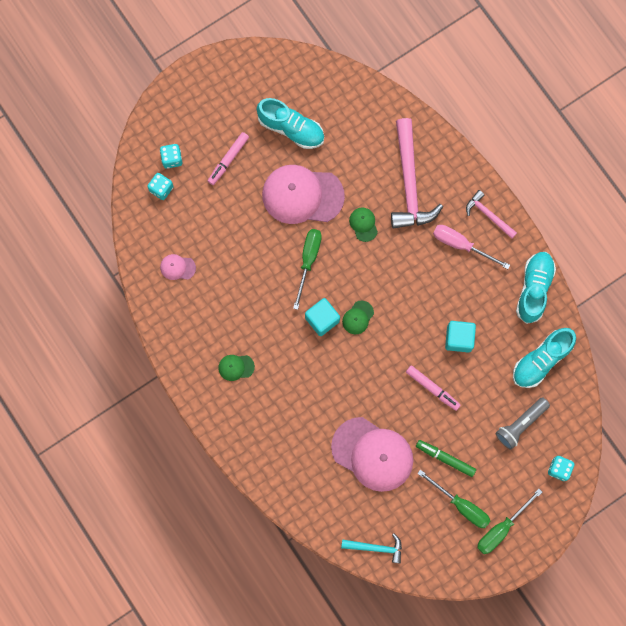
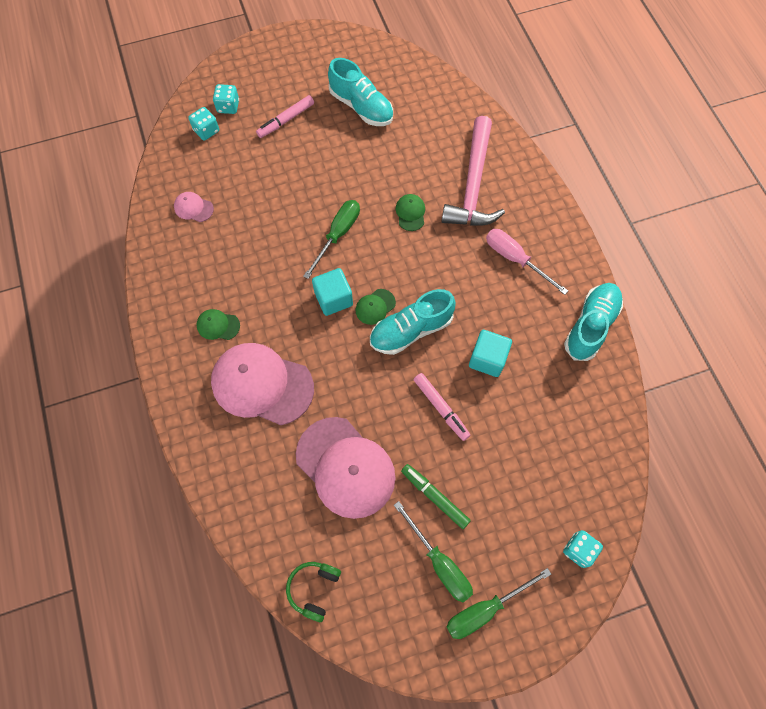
camera: 15 degrees right, 10 degrees down
(302, 195) = (352, 170): pink cap -> pink cap (262, 384)
(376, 548) = (314, 589): turquoise hammer -> green headphones
(488, 215) = (554, 236): pink hammer -> none
(520, 424) = (540, 479): grey flashlight -> none
(541, 360) = (583, 409): turquoise shoe -> turquoise shoe (411, 330)

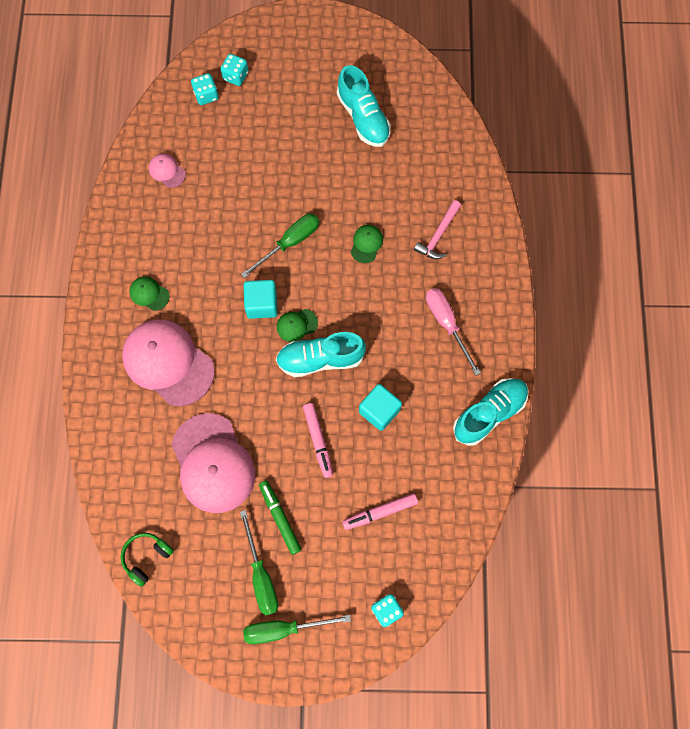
camera: 20 degrees right, 5 degrees up
(286, 120) = (285, 108): pink marker -> pink marker (380, 512)
(473, 185) = (438, 235): pink hammer -> pink hammer, size x0.52

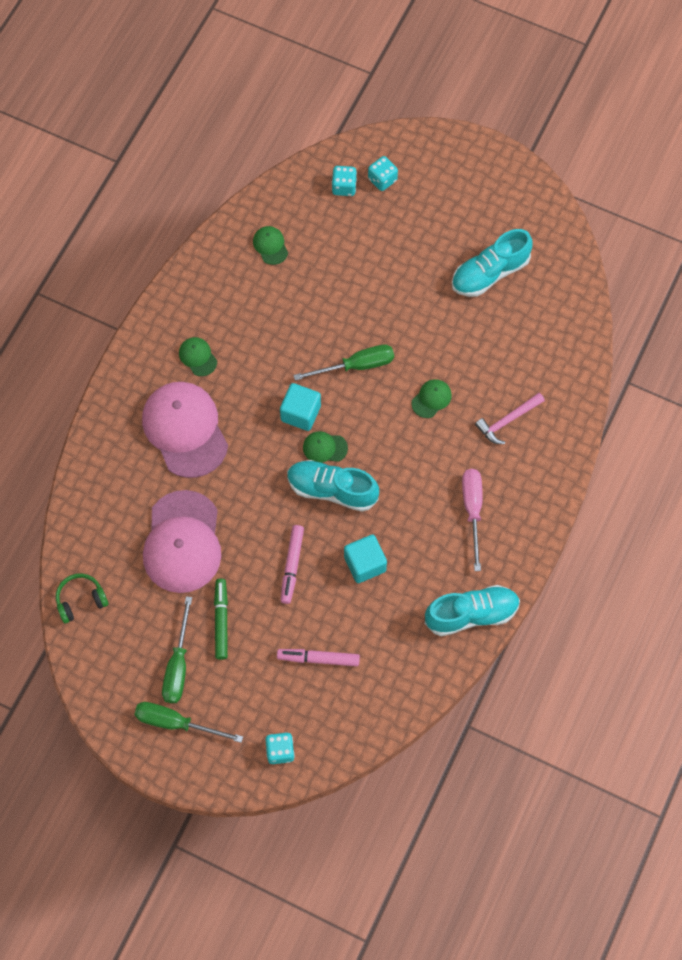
camera: 25 degrees right, 5 degrees down
(167, 171) = (270, 246): pink cap -> green cap
(363, 117) = (490, 273): turquoise shoe -> turquoise shoe turned 60 degrees clockwise

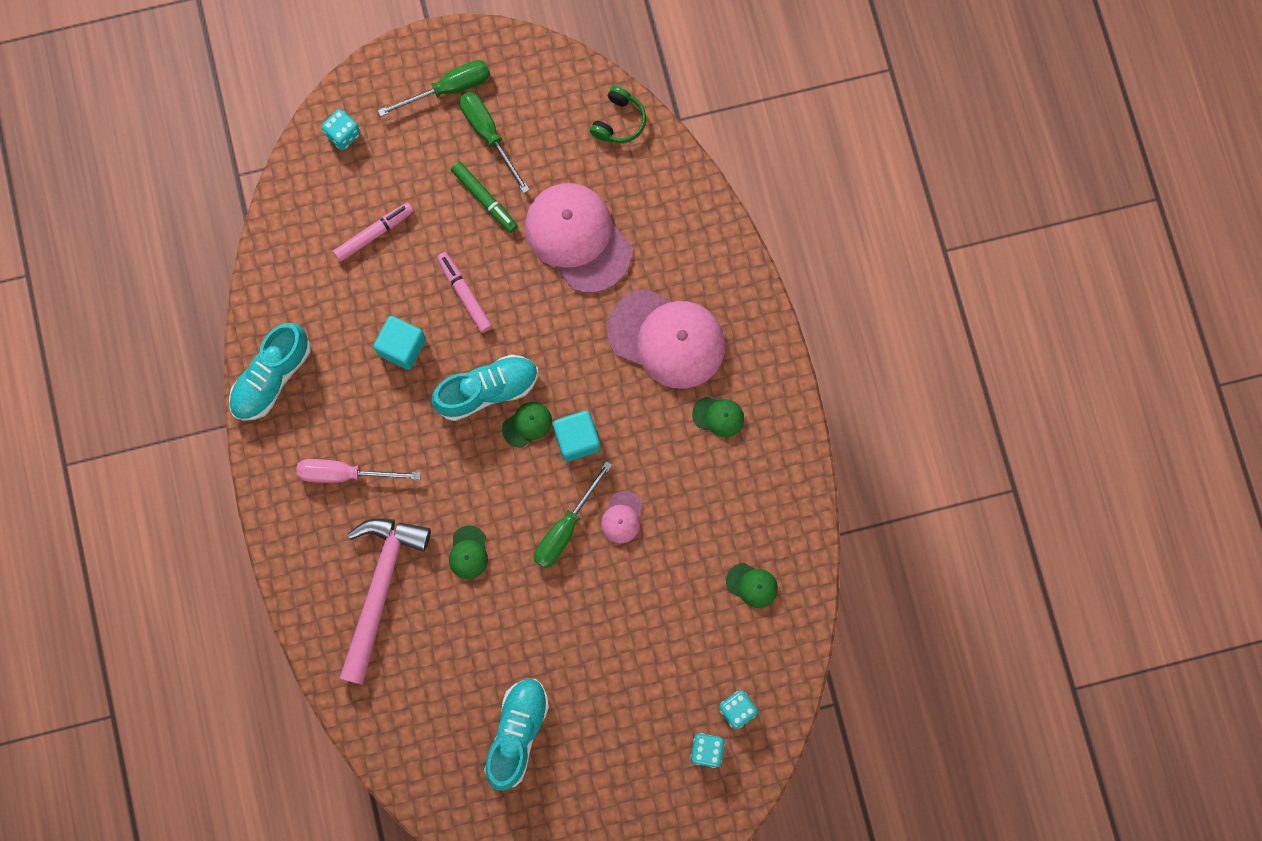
camera: 140 degrees right, 10 degrees up
(314, 345) = (622, 517): none -> pink cap
(472, 510) = (345, 474): pink screwdriver -> pink screwdriver turned 135 degrees clockwise
(507, 421) = (380, 588): pink hammer -> pink hammer, size x1.92

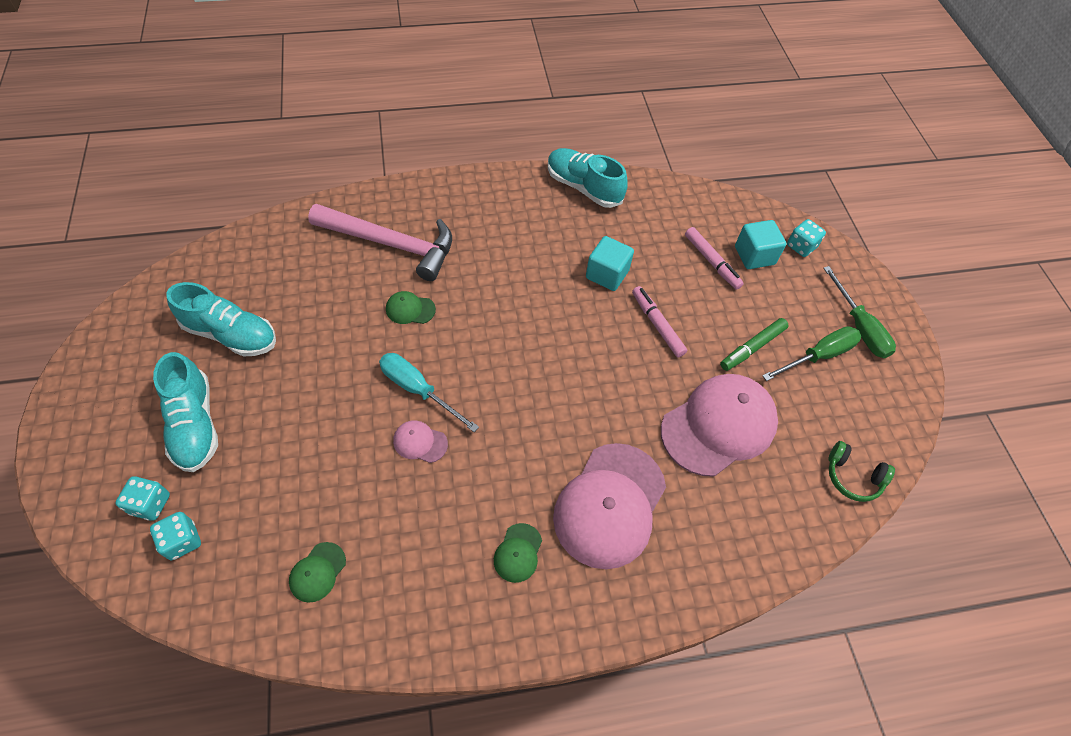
camera: 90 degrees right, 20 degrees down
(345, 474) = (496, 228): pink screwdriver -> none
(464, 294) = (657, 325): pink marker -> pink marker turned 90 degrees counterclockwise
(487, 390) = (562, 335): turquoise shoe -> turquoise shoe (195, 424)
(527, 424) = (526, 365): green cap -> none
(565, 528) = (418, 390): green screwdriver -> turquoise screwdriver
(577, 439) = (507, 408): turquoise cube -> turquoise cube (754, 255)

